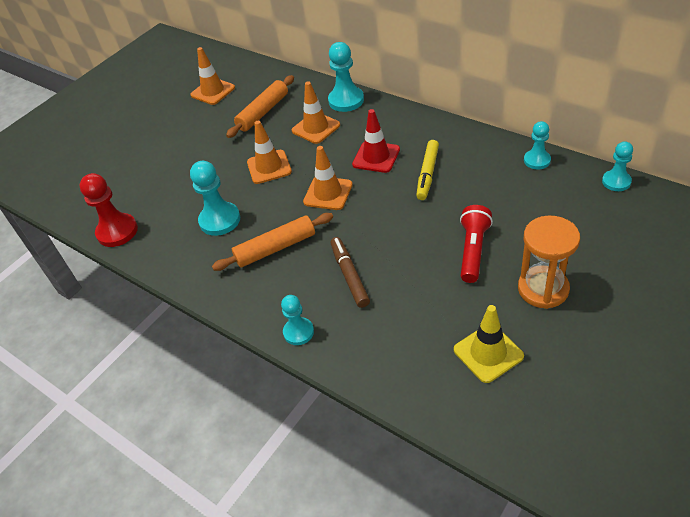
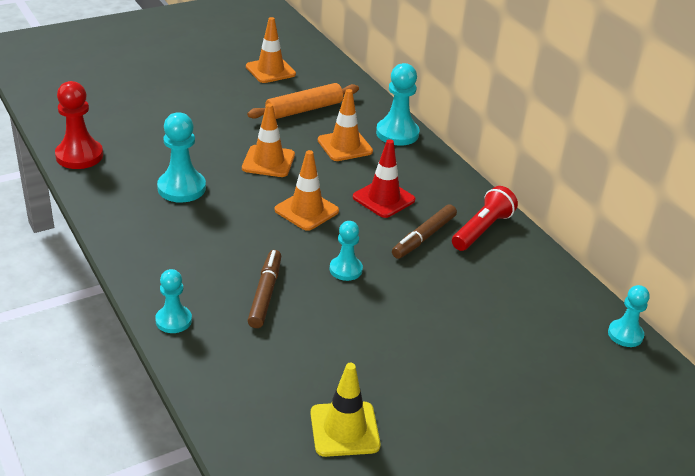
camera: 15 degrees right, 10 degrees down
(275, 248) = (214, 237): orange rolling pin -> none
(427, 174) = (423, 237): yellow marker -> brown marker
(473, 250) = (410, 329): red flashlight -> red flashlight (482, 230)
(537, 160) = (553, 275): turquoise pawn -> turquoise pawn (345, 269)
(543, 289) = (453, 398): orange hourglass -> none

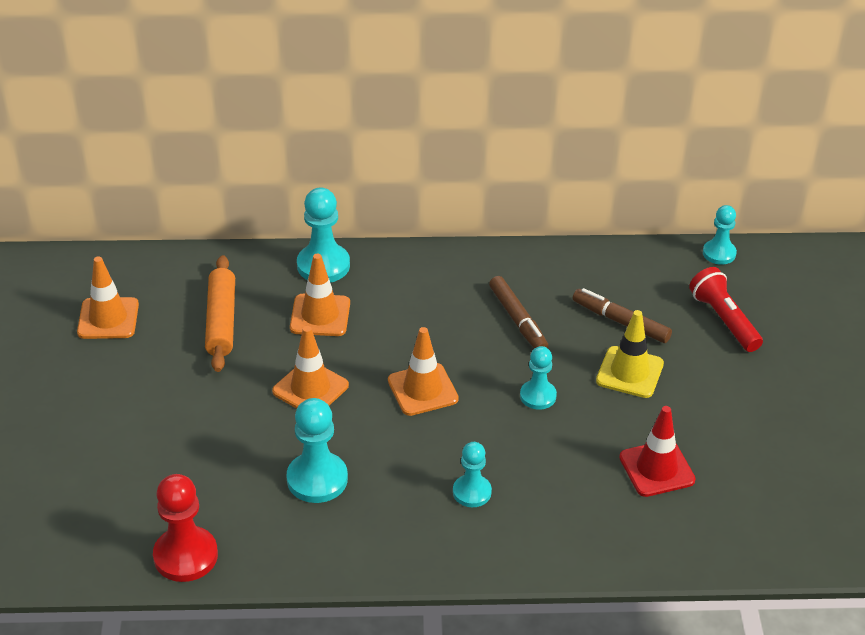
camera: 60 degrees left, 5 degrees up
(173, 320) = (550, 554): turquoise pawn -> turquoise pawn (472, 492)
(265, 294) = (544, 469): brown marker -> brown marker (621, 321)
(344, 429) = (754, 478): yellow traffic cone -> yellow traffic cone (629, 372)
(383, 198) = (437, 323): red traffic cone -> red traffic cone (657, 469)
(482, 230) = (529, 275): red flashlight -> red flashlight (724, 320)

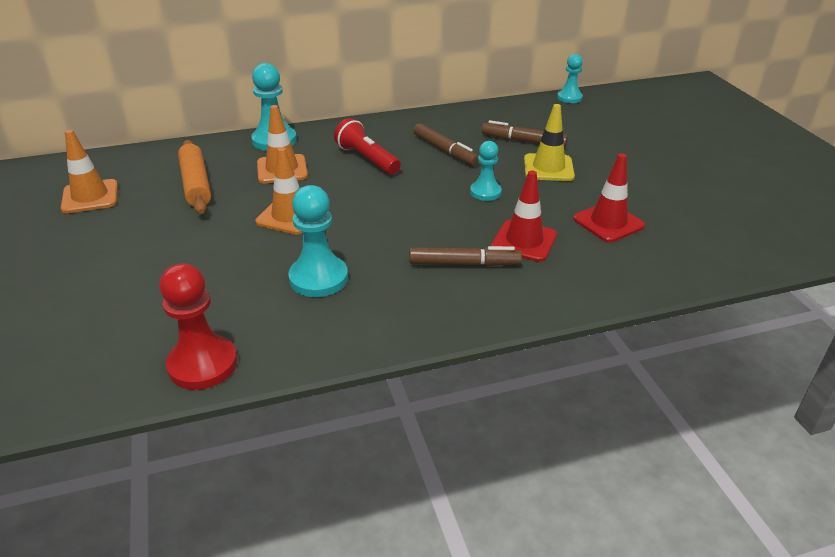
camera: 15 degrees left, 5 degrees down
(422, 390) = (388, 202): orange traffic cone -> none
(472, 492) = (464, 264): turquoise pawn -> brown marker
(549, 475) = (524, 241): none -> red traffic cone
(724, 320) = (597, 130): red flashlight -> red flashlight (367, 159)

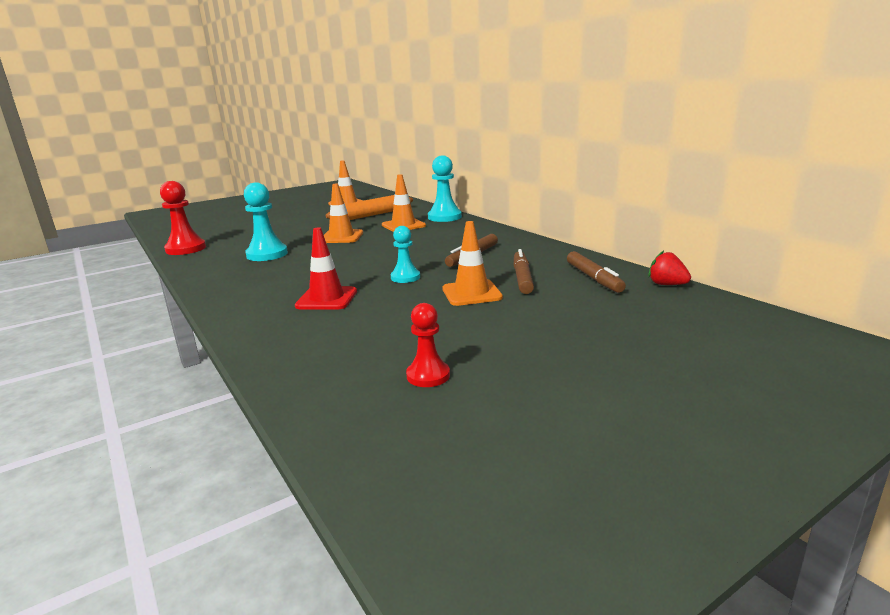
camera: 75 degrees right, 15 degrees down
(367, 159) = (436, 239): red flashlight -> none
(464, 264) = (288, 285): brown marker -> brown marker (593, 278)
(548, 168) = (471, 293): yellow traffic cone -> orange traffic cone
(569, 98) = (666, 284): turquoise pawn -> red strawberry
(608, 222) = (372, 327): red traffic cone -> none
(703, 209) = (428, 376): none -> red pawn

